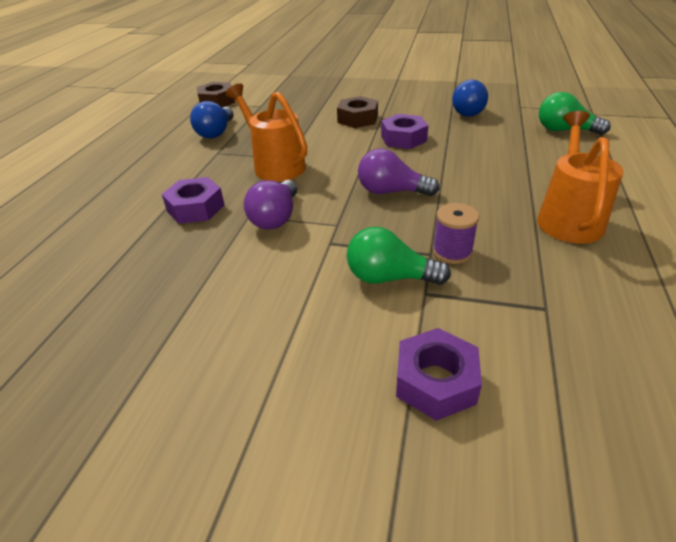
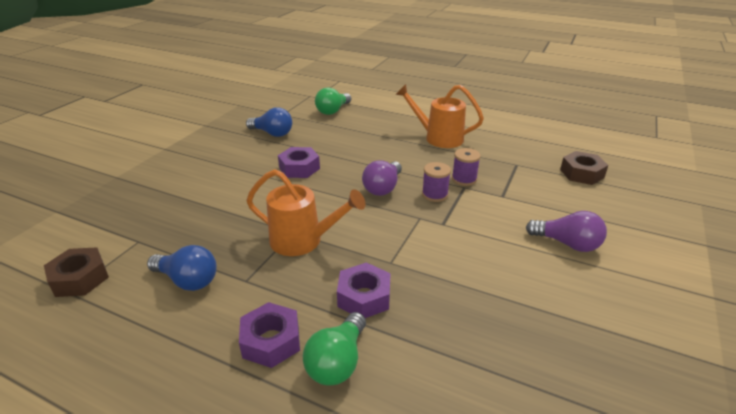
camera: 80 degrees left, 5 degrees down
(274, 165) = (304, 241): orange watering can -> orange watering can turned 135 degrees counterclockwise
(276, 218) = (400, 247): purple light bulb -> purple light bulb (567, 244)
(357, 119) = (240, 183): brown nut -> brown nut (581, 173)
(389, 278) = (487, 205): green light bulb -> green light bulb (337, 362)
(395, 230) = (434, 195): none -> purple spool
(435, 381) = (572, 206): purple nut -> purple nut (271, 341)

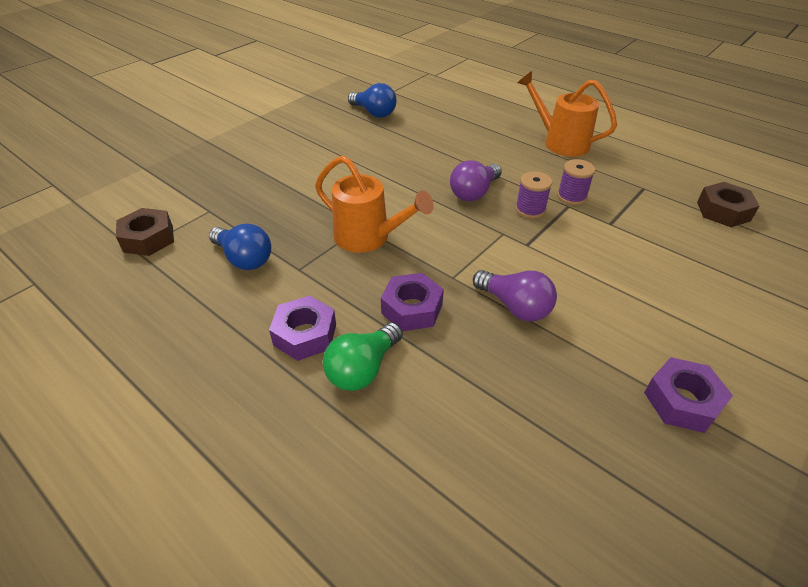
camera: 15 degrees right, 10 degrees up
(299, 168) = (390, 157): purple nut -> purple nut (682, 401)
(333, 111) = (449, 94): green light bulb -> none
(567, 244) = (667, 293): purple light bulb -> purple light bulb (515, 306)

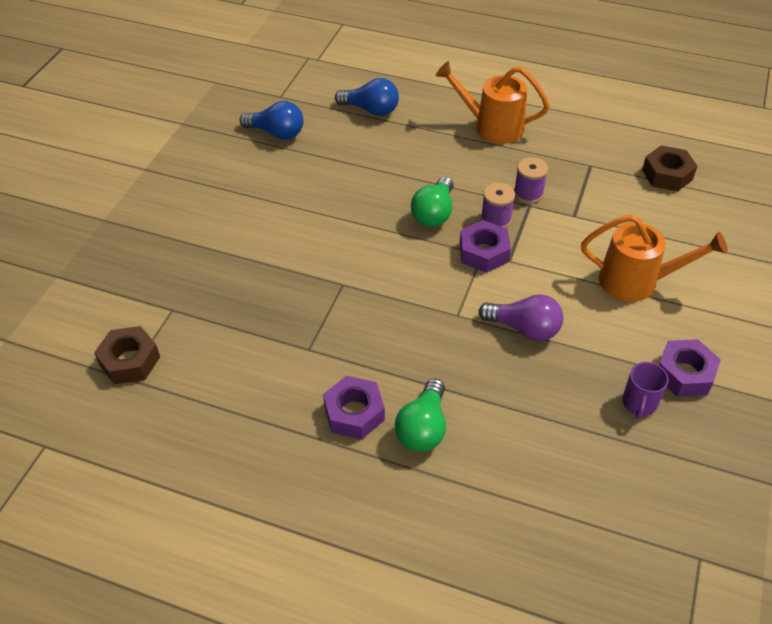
camera: 20 degrees left, 5 degrees up
(244, 259) = (247, 354): blue light bulb -> blue light bulb (371, 110)
(369, 238) = (358, 295): orange watering can -> orange watering can (637, 281)
(412, 309) = (436, 358): purple nut -> purple nut (483, 252)
(474, 192) = (434, 213): purple light bulb -> green light bulb
(614, 417) = (639, 403): none -> purple mug

